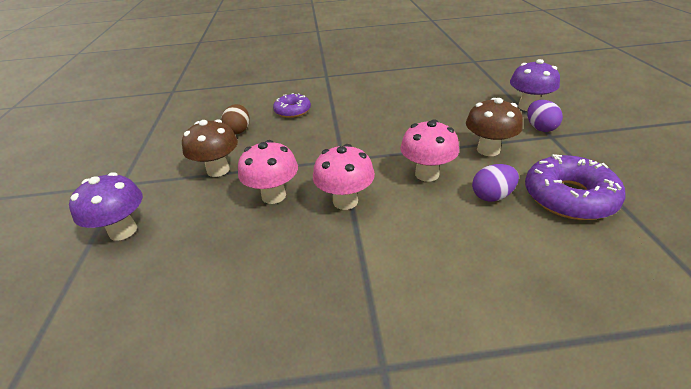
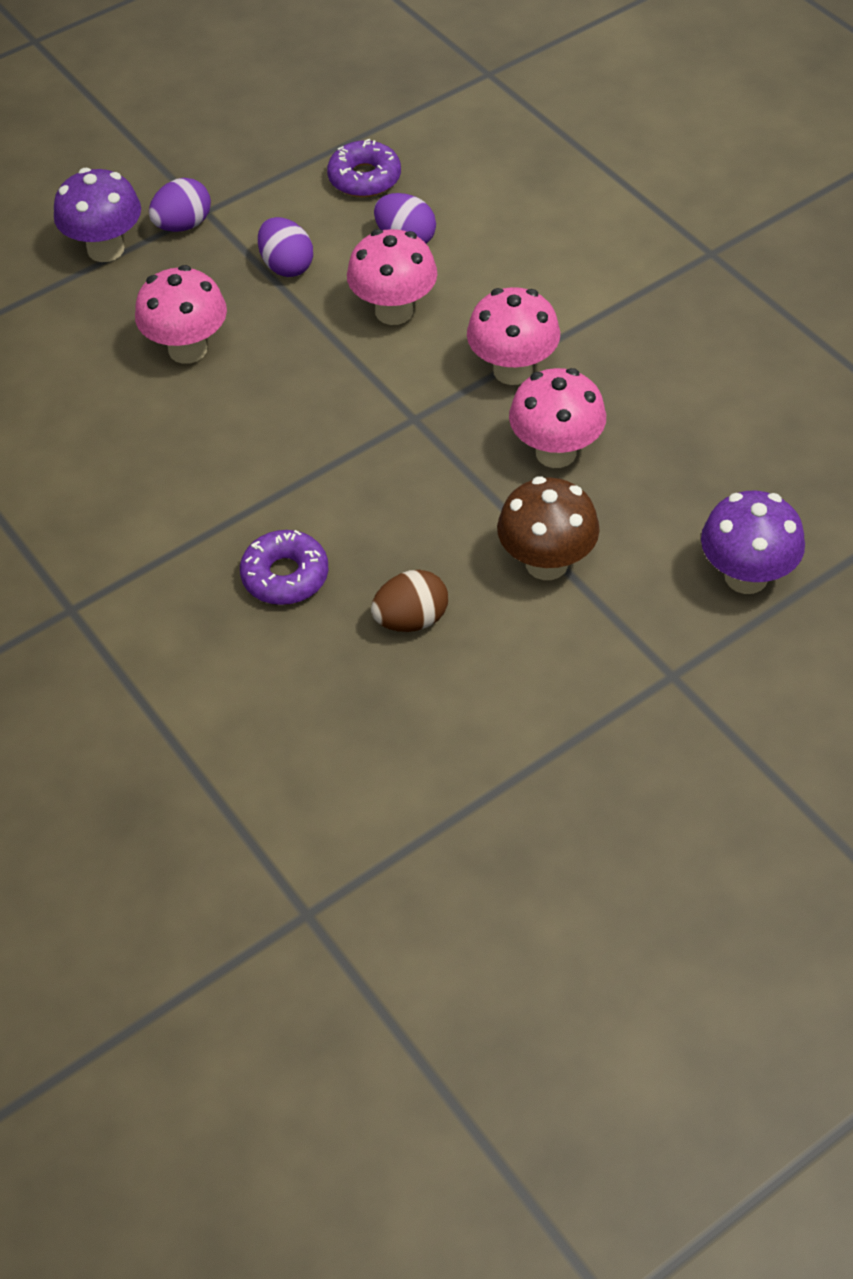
camera: 120 degrees left, 15 degrees up
(440, 114) = (187, 349): none -> pink mushroom
(488, 150) = (286, 266): brown mushroom -> purple egg
(568, 197) = (364, 178): purple donut -> purple donut, size x0.62

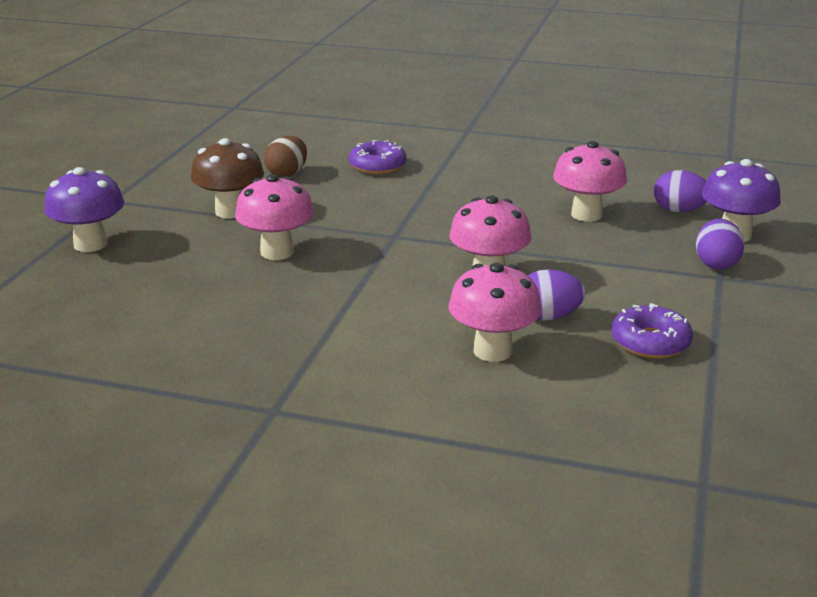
camera: 140 degrees right, 25 degrees down
(286, 266) = (604, 271): purple egg -> purple egg (679, 211)
(513, 370) = (357, 277): pink mushroom -> pink mushroom (492, 351)

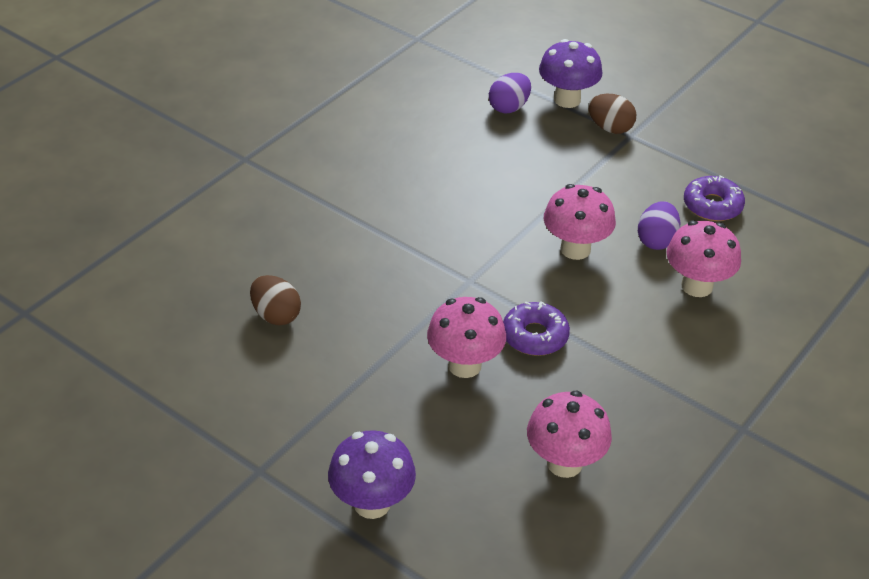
camera: 70 degrees left, 15 degrees up
(230, 212) = (350, 379): brown mushroom -> none
(377, 166) = (298, 246): purple donut -> purple donut (535, 336)
(586, 215) = (489, 157): pink mushroom -> pink mushroom (564, 463)
(716, 264) = (610, 128): purple egg -> brown egg

